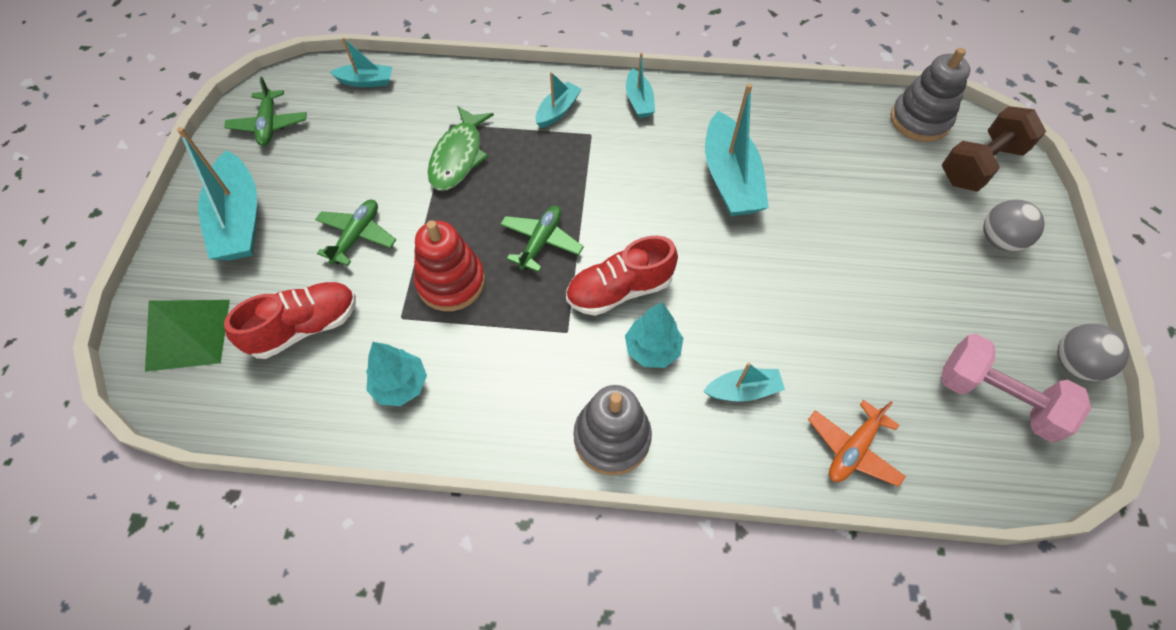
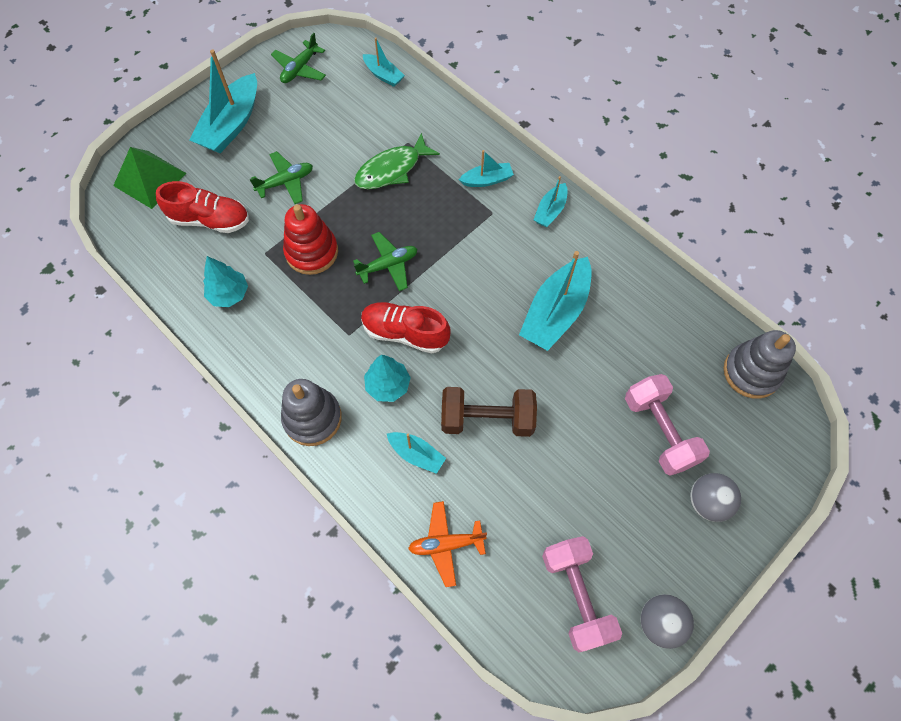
camera: 40 degrees right, 5 degrees up
(908, 213) = (659, 431): none -> pink dumbbell
(980, 165) = (760, 440): brown dumbbell -> brown dumbbell (487, 419)

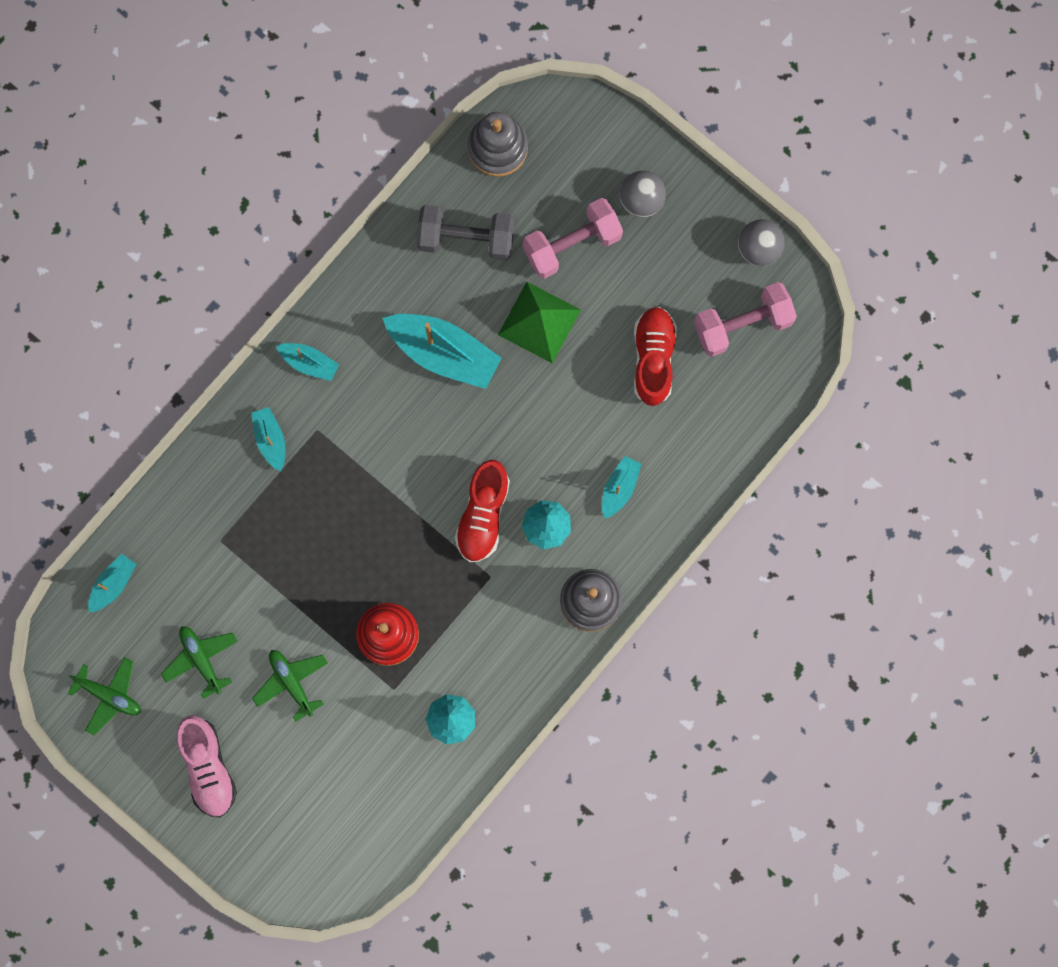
camera: 95 degrees left, 15 degrees up
(150, 179) = (299, 852): green pyramid -> green pyramid (539, 322)
(210, 220) = (353, 764): red shoe -> red shoe (653, 358)
(231, 124) = (208, 767): turquoise boat -> pink shoe
(388, 265) = (398, 544): green plane -> green plane (201, 659)
(392, 169) = (263, 555): green fish -> none
(446, 544) = (707, 450): orange plane -> none
(487, 419) = (575, 419): brown dumbbell -> none
(662, 338) = (466, 238): none -> grey dumbbell

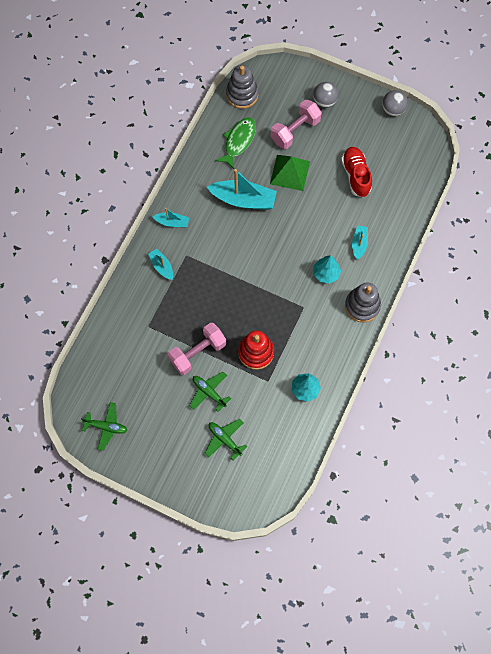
camera: 15 degrees left, 10 degrees down
(113, 584) = (93, 365): turquoise boat -> none
(201, 659) = (154, 393): green plane -> green plane (224, 439)
(208, 767) = (174, 452): pink shoe -> none
(466, 238) = (238, 141): grey dumbbell -> green fish
(483, 515) = (289, 276): red shoe -> none
(742, 324) = (396, 148): pink dumbbell -> pink dumbbell (197, 352)

